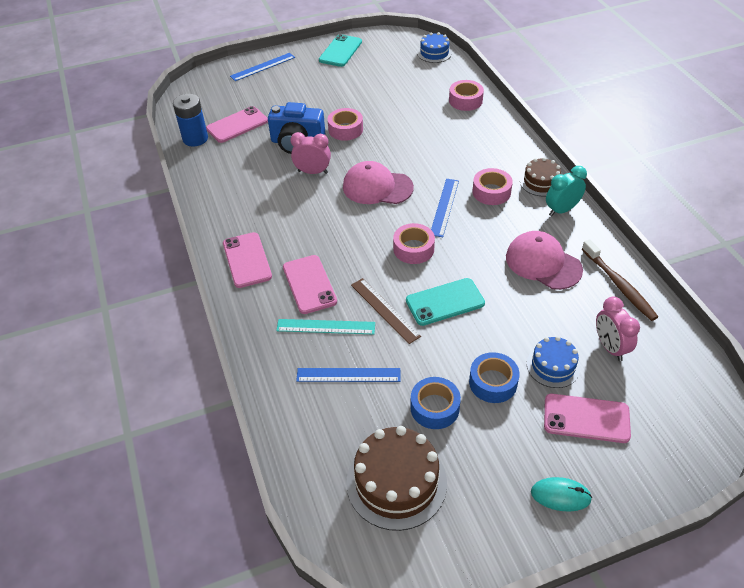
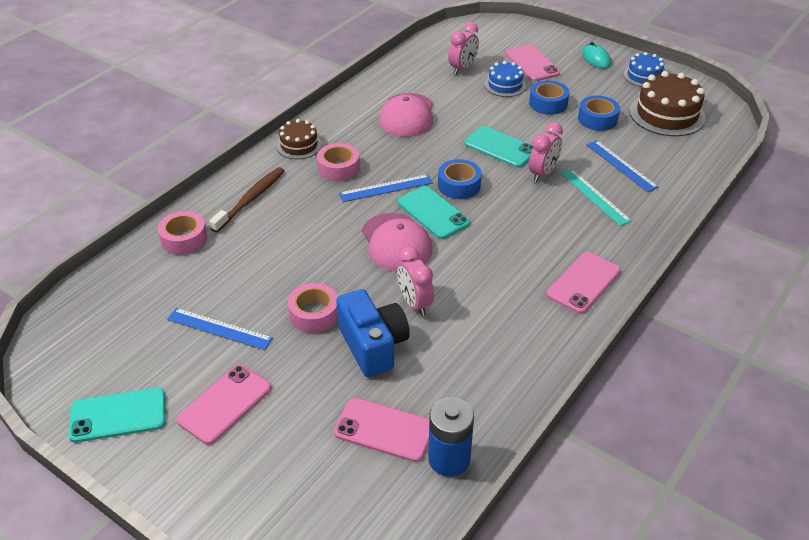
camera: 125 degrees left, 5 degrees down
(263, 67) = (217, 493): blue ruler -> blue ruler (219, 329)
(309, 284) = (565, 227): pink phone -> pink phone (225, 404)
(385, 310) = (542, 173): brown ruler -> pink clock
(393, 219) = (433, 213): none -> turquoise phone
(413, 249) = (459, 185): pink tape -> blue tape
(434, 53) = (77, 308): blue cake -> blue cake (644, 76)
(561, 210) = (330, 124): turquoise clock -> none
(619, 285) = (397, 78): brown toothbrush -> brown toothbrush (250, 199)

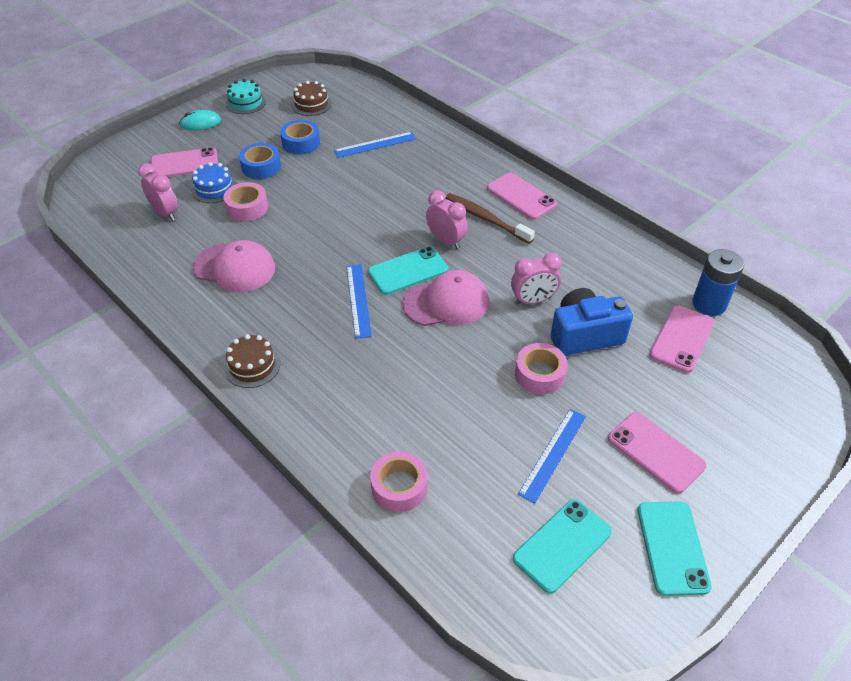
camera: 80 degrees left, 5 degrees up
(250, 199) = (342, 418): brown toothbrush -> brown toothbrush (486, 218)
(338, 168) = (310, 334): pink tape -> pink tape (247, 208)
(459, 185) = (371, 247): blue tape -> none
(500, 147) = (320, 210): turquoise phone -> turquoise phone (562, 545)
(542, 173) = (371, 191): pink clock -> pink clock (446, 241)
(595, 196) = (413, 168): turquoise ruler -> none
(644, 76) = (245, 103): blue cake -> turquoise cake
(667, 114) = (311, 104): brown cake -> brown cake, size x0.58

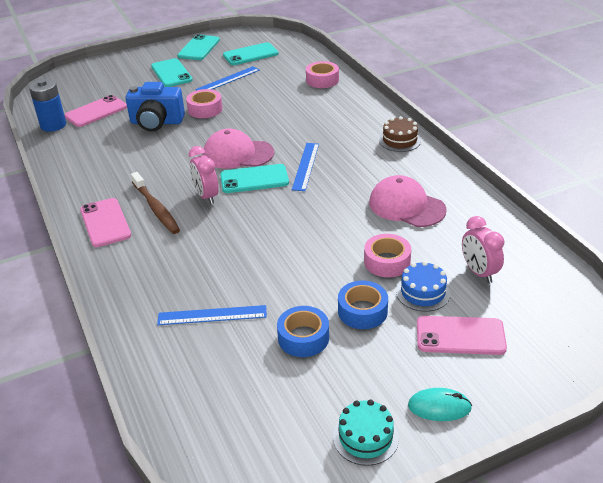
camera: 160 degrees left, 10 degrees down
(311, 104) = (265, 408): brown cake -> none
(533, 300) = (172, 145): pink clock -> none
(655, 452) = (171, 73): pink phone -> turquoise phone

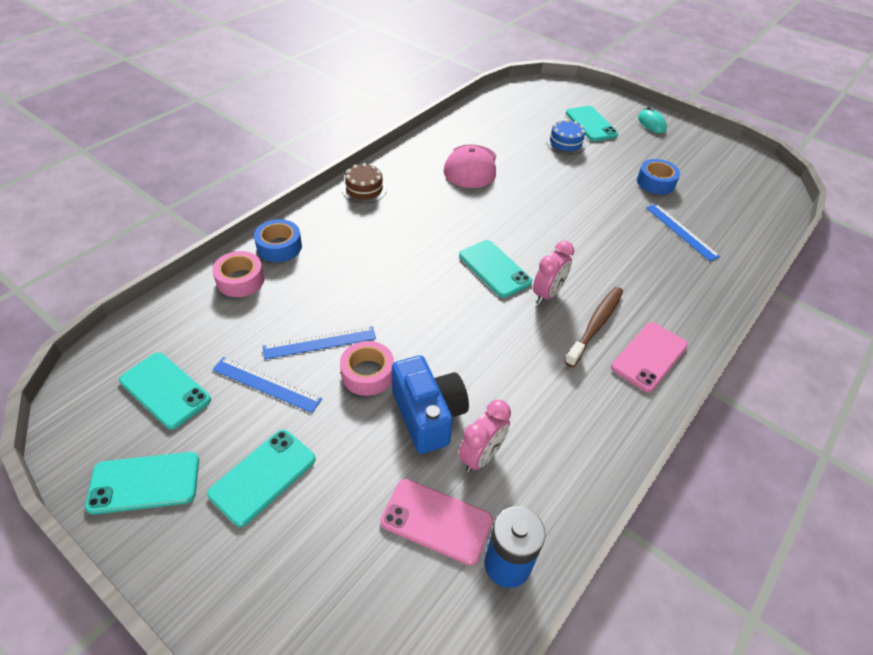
camera: 120 degrees left, 10 degrees up
(238, 154) = (456, 298): pink cap -> none
(305, 166) = (448, 239): blue ruler -> blue ruler (320, 342)
(362, 311) = (607, 164): blue tape -> blue tape (279, 247)
(365, 437) = (698, 143): turquoise cake -> none
(387, 262) = (548, 163): pink tape -> none
(460, 336) = (591, 124): pink phone -> turquoise phone
(479, 272) = (525, 124): pink clock -> pink clock (481, 456)

